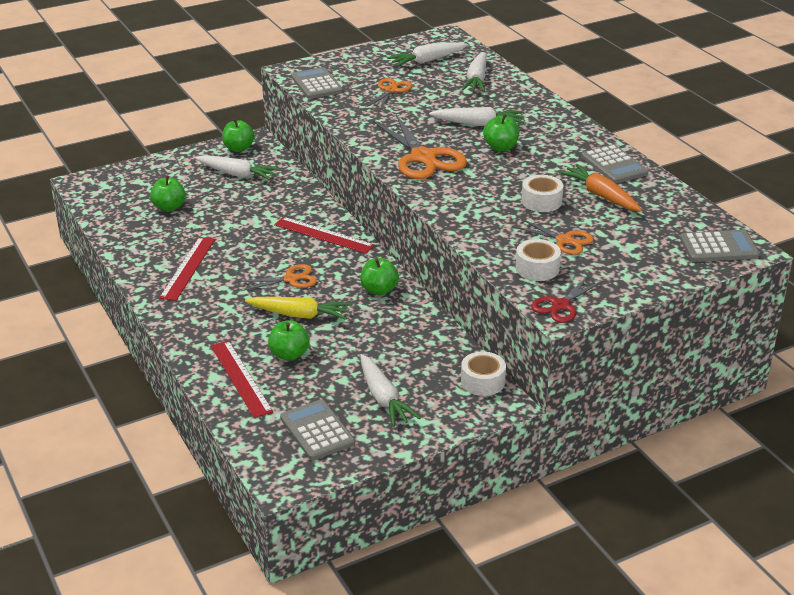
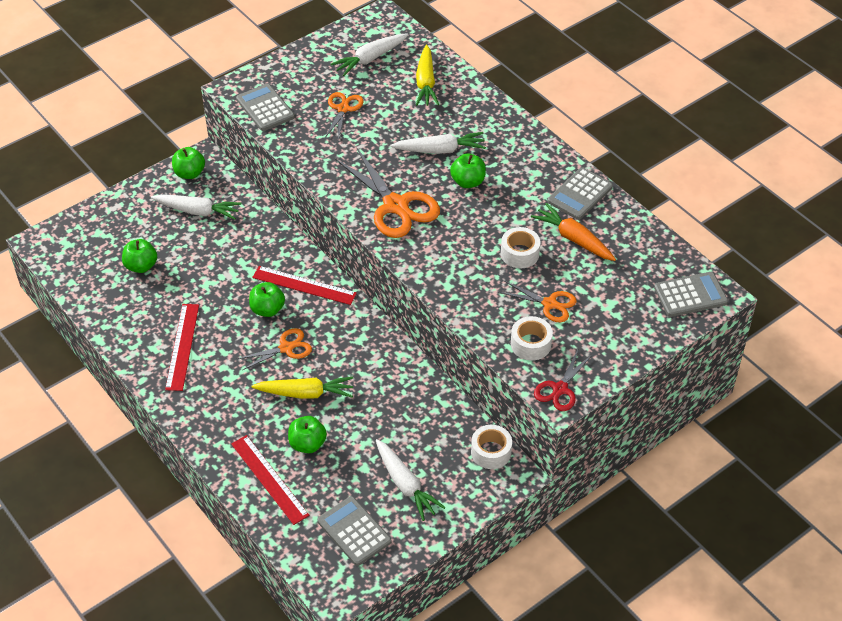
camera: 10 degrees left, 15 degrees up
(379, 290) = (373, 351): green apple -> green apple (267, 309)
(477, 80) = (426, 83): white carrot -> yellow carrot
(614, 165) = (580, 194): grey calculator -> grey calculator turned 75 degrees clockwise

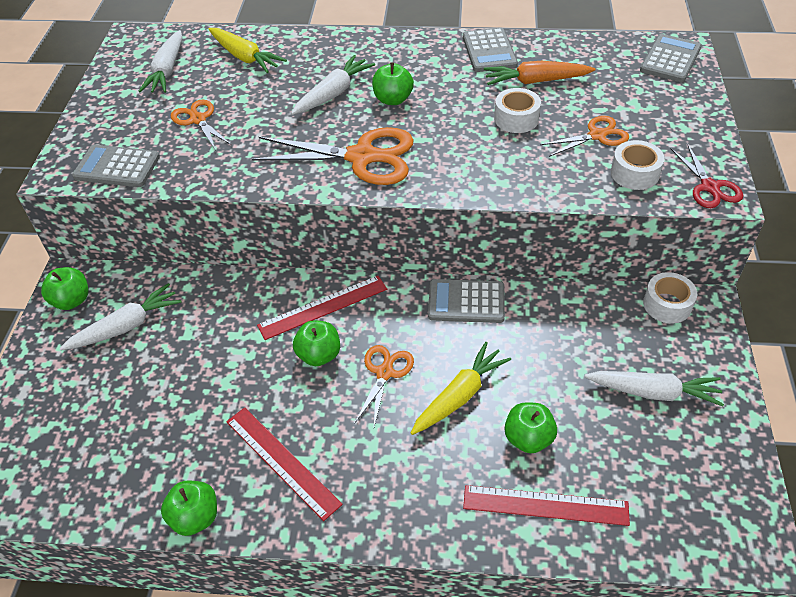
camera: 45 degrees left, 0 degrees up
(141, 266) = (130, 423): green apple -> green apple (195, 517)
(354, 531) = (682, 475): grey calculator -> grey calculator (466, 302)

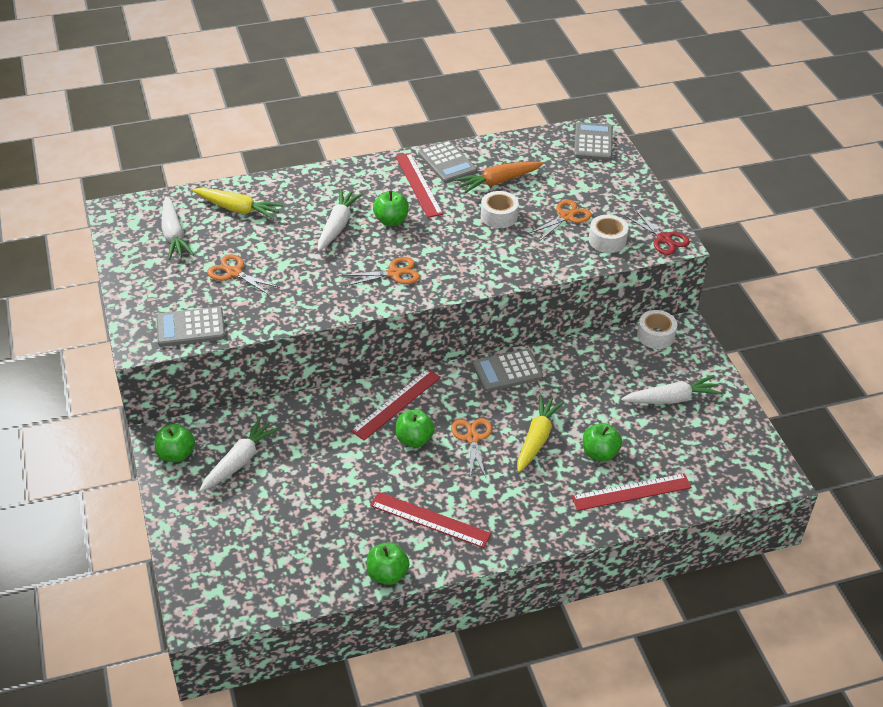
camera: 25 degrees left, 5 degrees down
(362, 157) = (394, 273): orange scissors -> orange scissors, size x0.56
(444, 68) = (418, 185): none -> red ruler

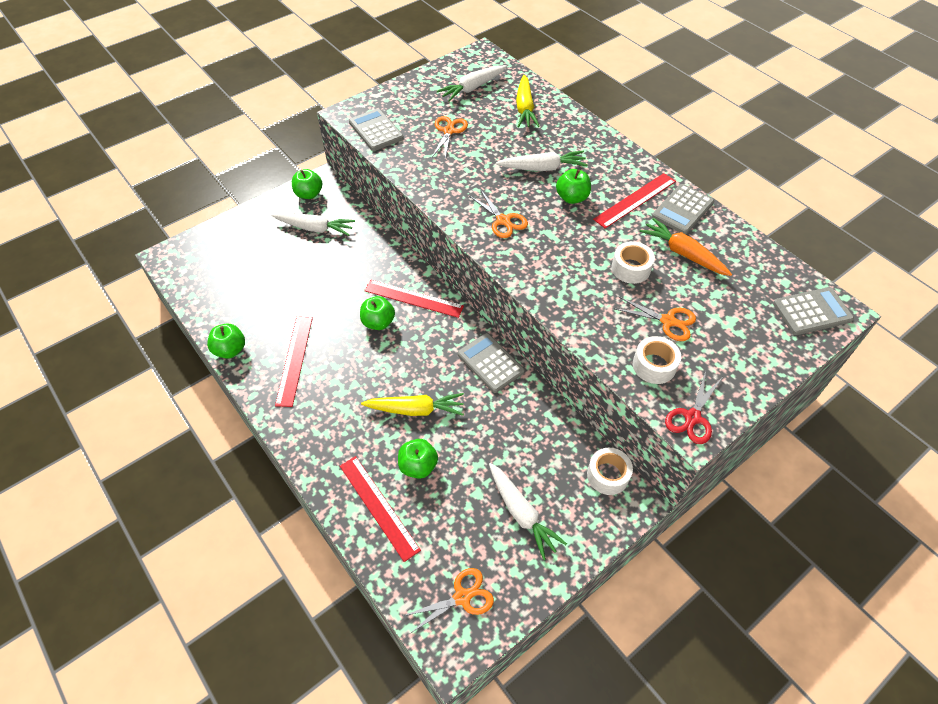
camera: 70 degrees right, 10 degrees up
(472, 438) = (396, 361): orange scissors -> orange scissors (462, 597)

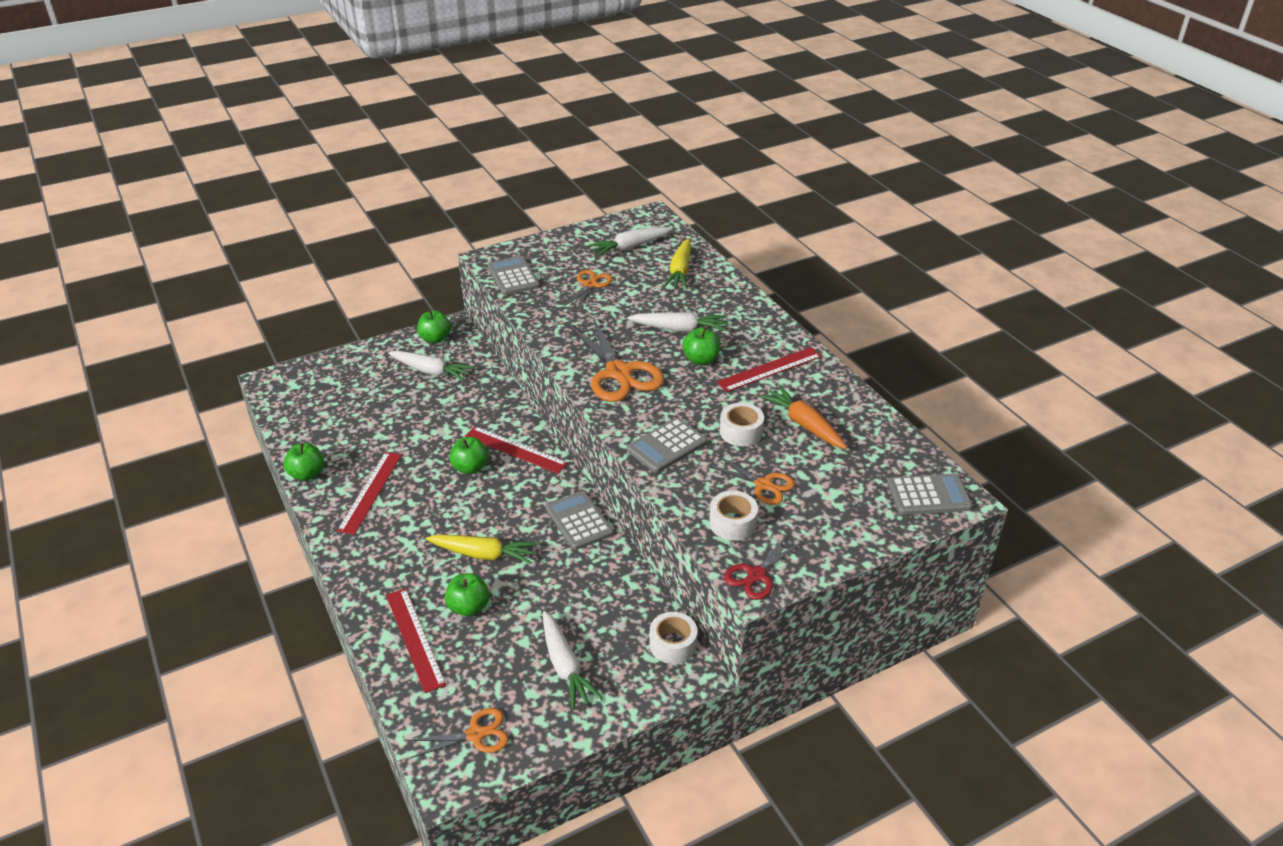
camera: 10 degrees right, 15 degrees down
(503, 221) = (619, 373): orange scissors -> orange scissors, size x1.79
(682, 210) = (819, 384): grey calculator -> grey calculator (667, 446)

